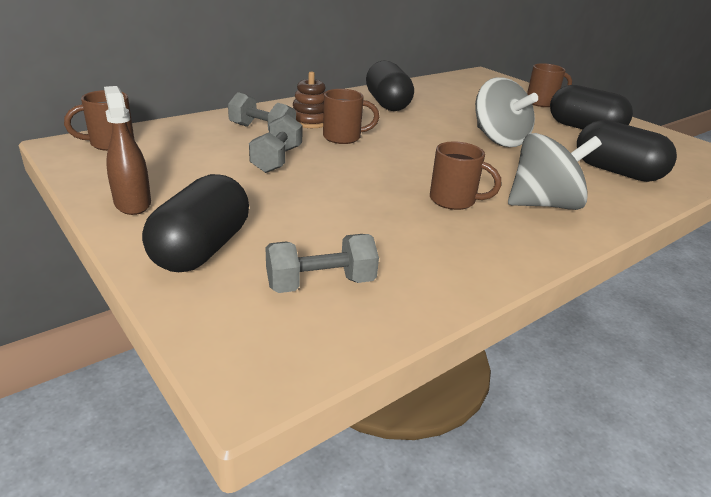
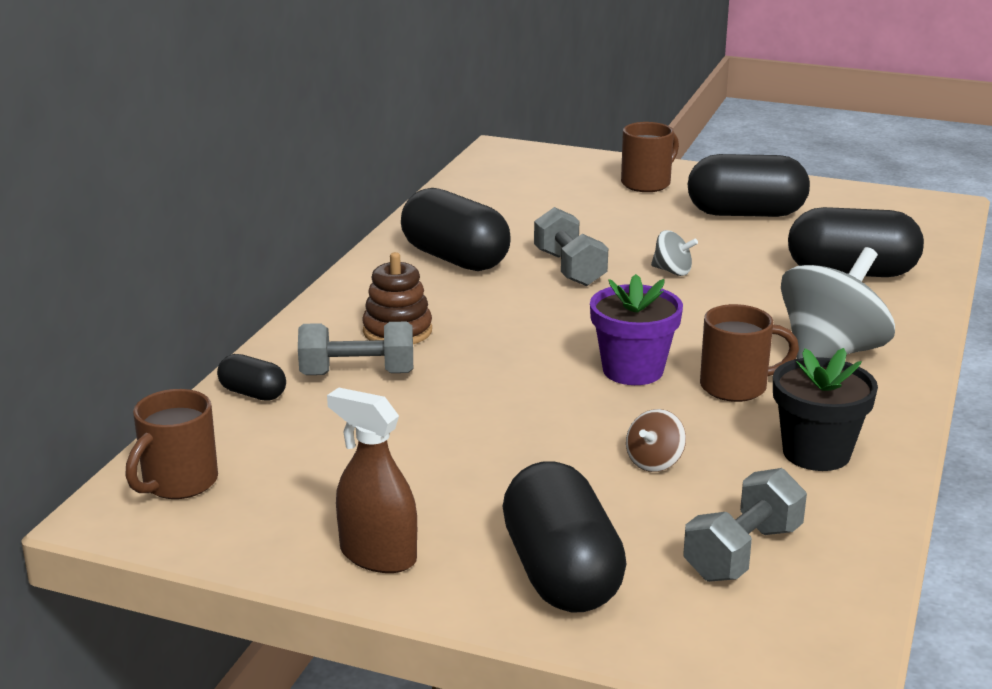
camera: 30 degrees left, 5 degrees down
(203, 123) = (253, 393): none -> black capsule
(277, 160) = (452, 413): grey dumbbell -> grey dumbbell (569, 268)
(343, 137) = (482, 342): brown mug -> none
(345, 218) = (654, 462): none -> brown spinning top
(404, 173) = (633, 370): none -> purple flower pot
(454, 250) = (816, 453): none -> black flower pot
(499, 140) = (672, 271): grey spinning top -> grey spinning top, size x0.45

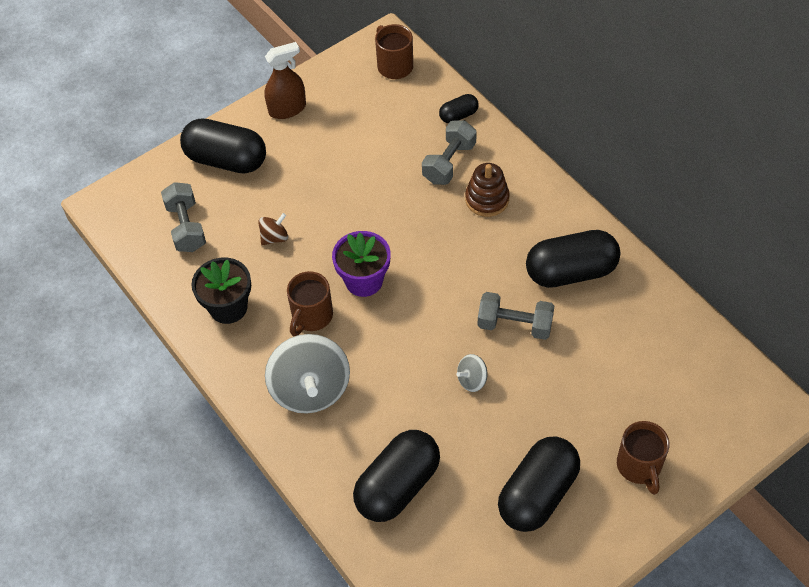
camera: 125 degrees right, 30 degrees up
(654, 462) = (274, 237): brown spinning top -> brown spinning top turned 75 degrees clockwise

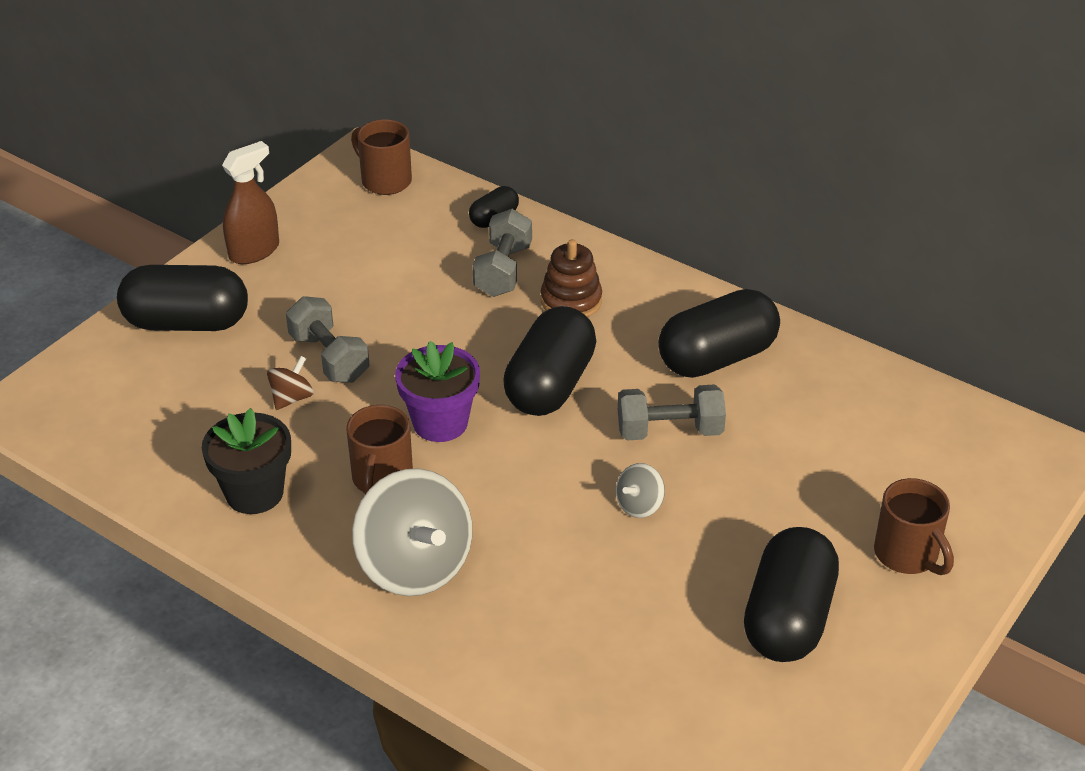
camera: 20 degrees left, 15 degrees down
(186, 227) = (156, 411): grey dumbbell -> grey dumbbell (329, 358)
(397, 486) = (589, 654): black capsule -> black capsule (550, 385)

